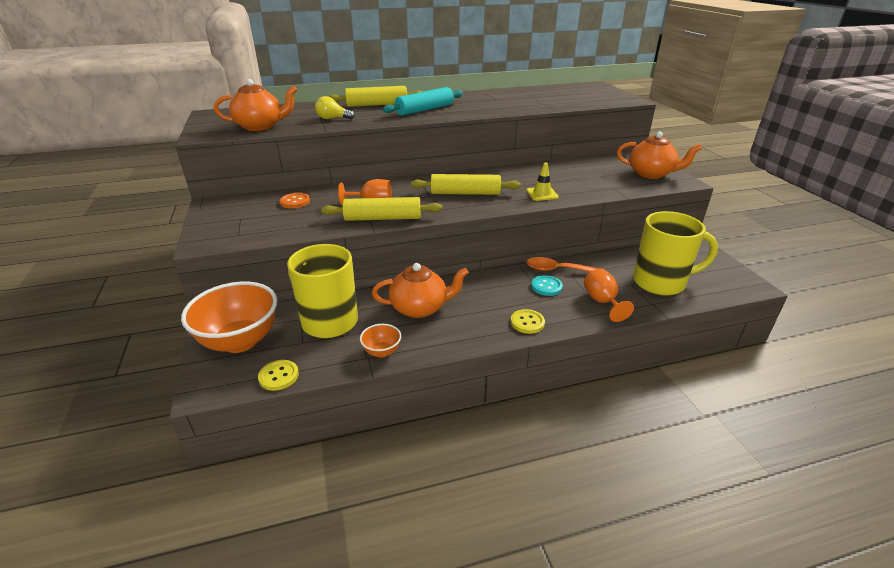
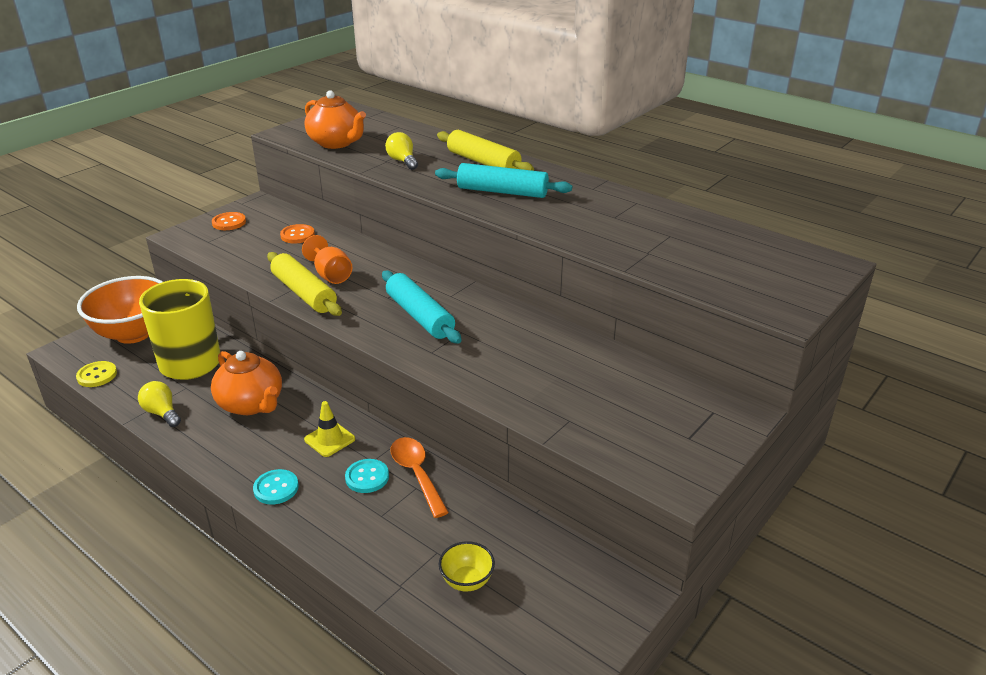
camera: 55 degrees right, 0 degrees up
(223, 220) = (229, 222): none -> orange button
(382, 352) = (162, 413): orange bowl -> yellow light bulb
(465, 193) = (420, 316): yellow rolling pin -> turquoise rolling pin
(527, 322) = (276, 488): yellow button -> turquoise button
(542, 194) = (477, 369): yellow traffic cone -> yellow traffic cone (329, 439)
(602, 302) = (368, 536): orange goblet -> none
(651, 174) = (672, 444): orange teapot -> none
(660, 282) = (467, 581): yellow mug -> yellow bowl

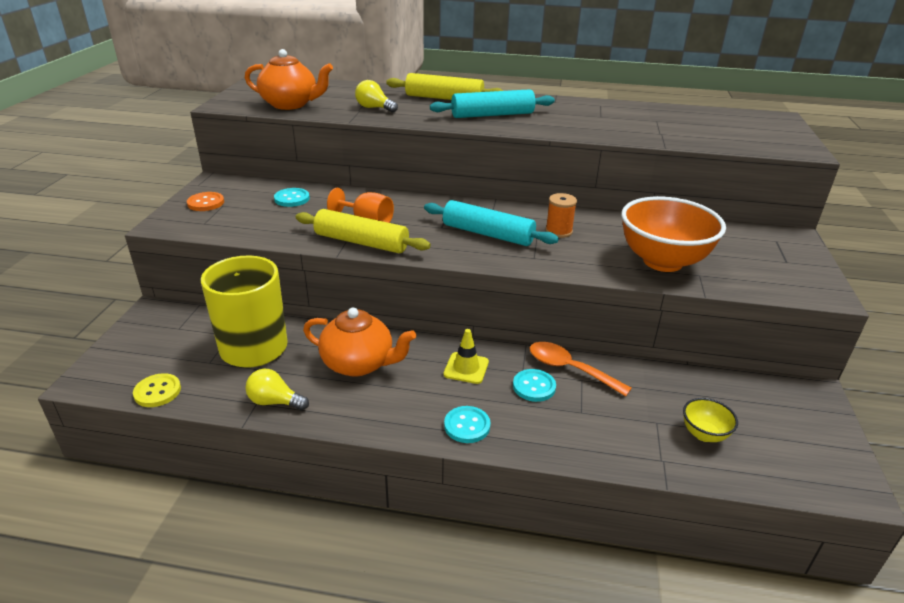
camera: 30 degrees left, 0 degrees up
(133, 333) = (157, 340): orange bowl -> orange bowl (662, 261)
(297, 235) = (292, 199): orange button -> turquoise button
(489, 332) = (558, 231): none -> orange spool

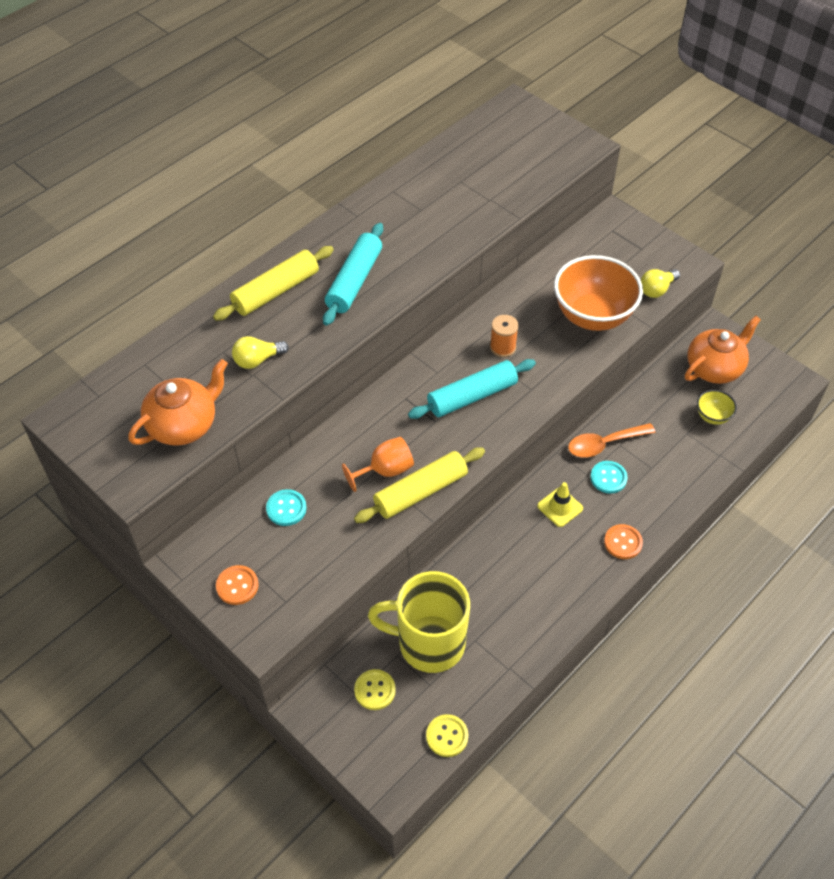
camera: 55 degrees left, 20 degrees up
(187, 336) = (375, 690): none -> yellow button
(275, 402) = (517, 654): yellow light bulb -> yellow light bulb (656, 290)
(359, 364) = (506, 575): orange teapot -> orange teapot (714, 368)
(467, 426) = (623, 542): turquoise button -> orange button

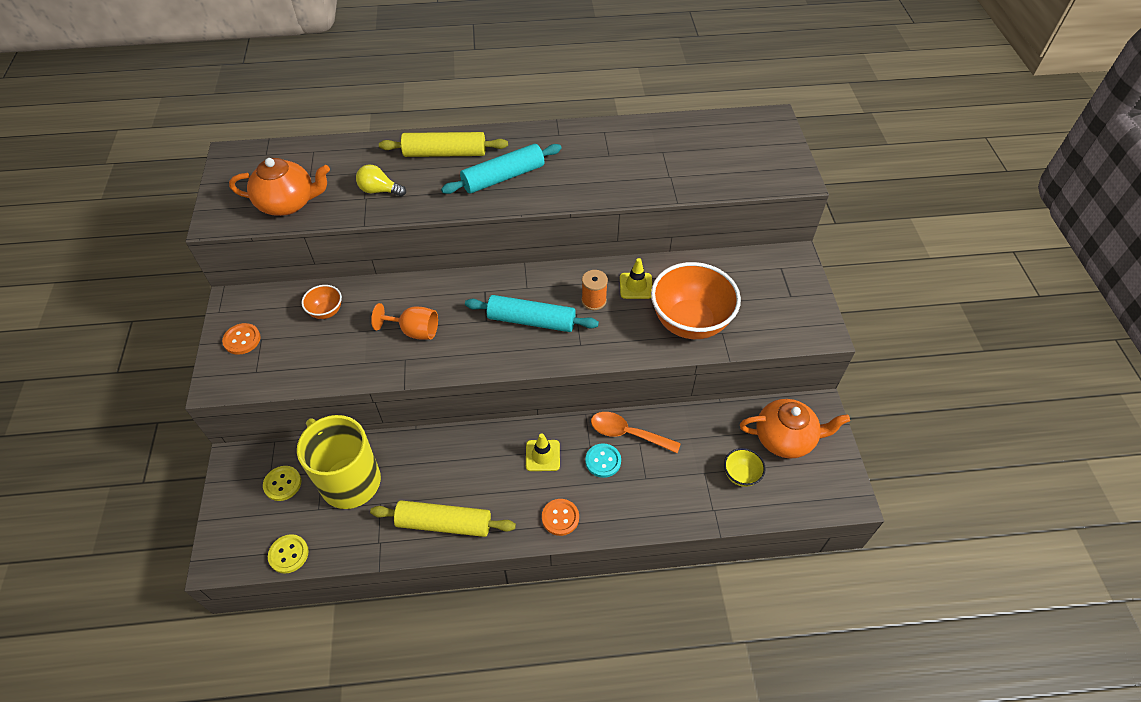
camera: 40 degrees right, 0 degrees up
(286, 508) = (326, 311): turquoise button -> orange bowl
(420, 491) = (420, 362): yellow rolling pin -> yellow rolling pin (444, 523)
(522, 314) = (636, 286): none -> yellow traffic cone
(656, 290) = (767, 335): yellow light bulb -> none

